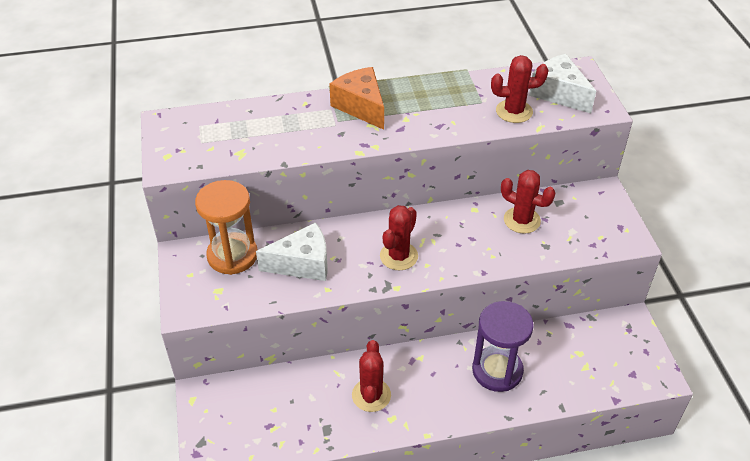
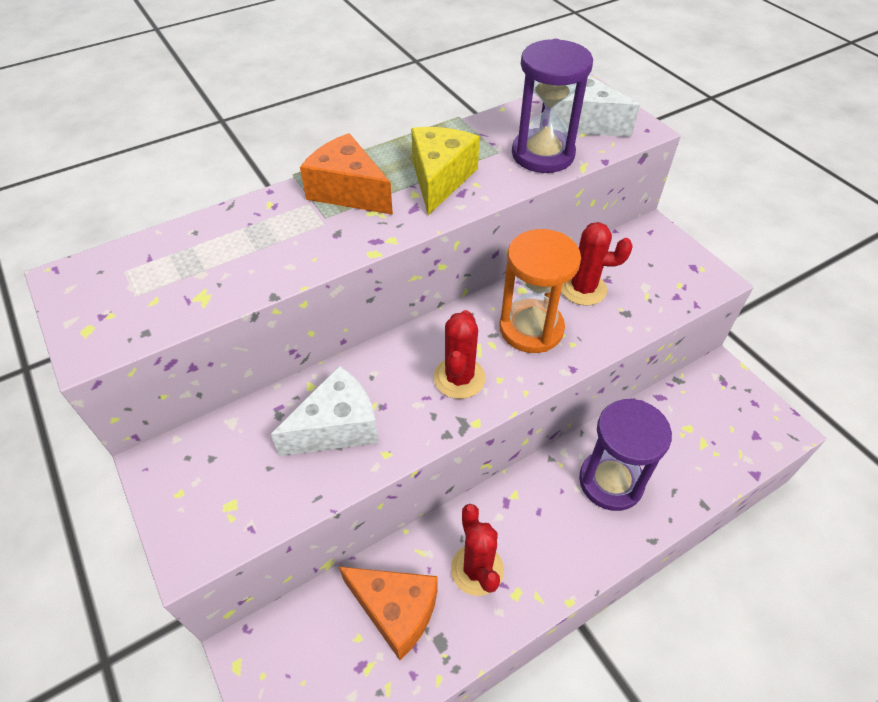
camera: 20 degrees left, 5 degrees up
(232, 255) = (233, 444): orange hourglass -> orange hourglass (531, 328)
(305, 402) = (396, 611): none -> orange cheese
(429, 112) = (440, 179): none -> yellow cheese
(514, 111) = (543, 154): red cactus -> purple hourglass

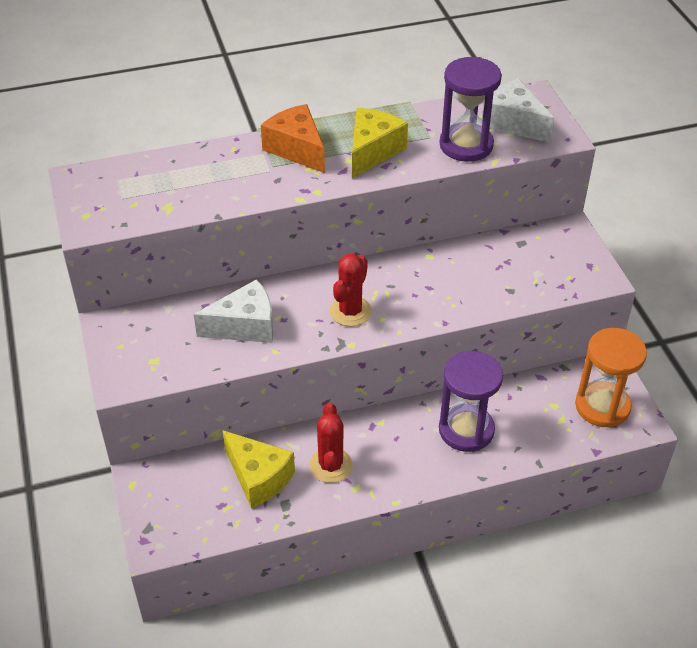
camera: 15 degrees right, 5 degrees down
(396, 611) = (258, 477): orange cheese -> yellow cheese
(531, 328) = (424, 287): orange hourglass -> orange hourglass (602, 406)
(583, 289) = (482, 265): red cactus -> none

